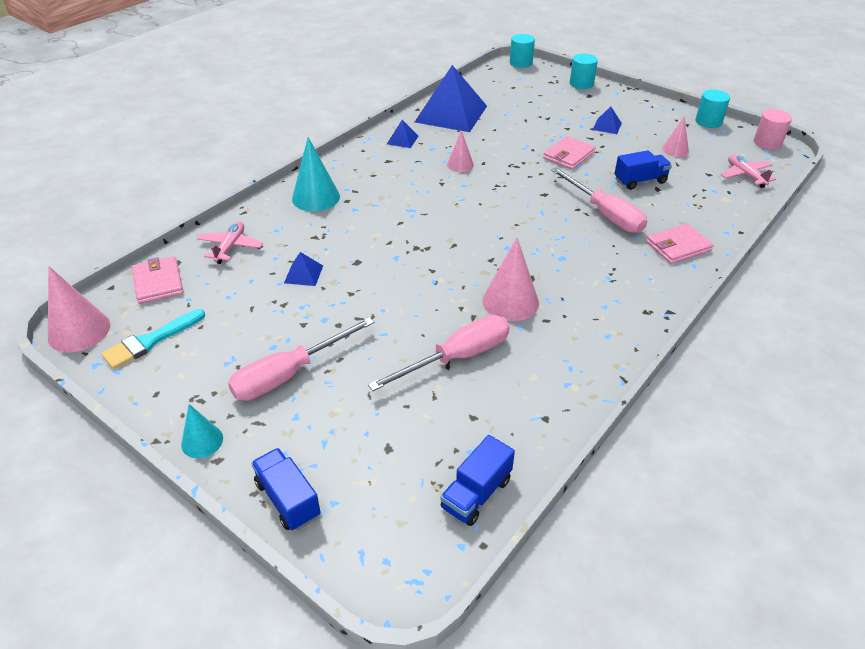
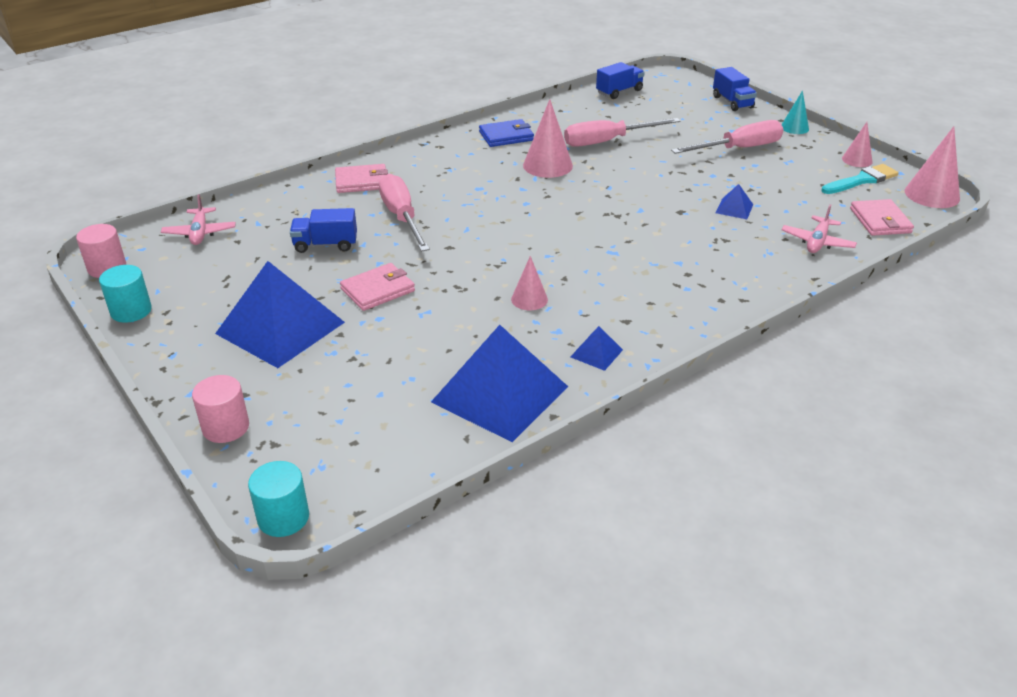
camera: 165 degrees left, 5 degrees down
(316, 197) = (726, 283): turquoise cone -> none
(581, 84) = (226, 427): turquoise cylinder -> pink cylinder
(584, 344) = (506, 136): none -> blue wallet
(607, 126) = (280, 327): blue pyramid -> blue pyramid, size x2.39
(675, 150) = (234, 276): pink cone -> pink cone (857, 160)

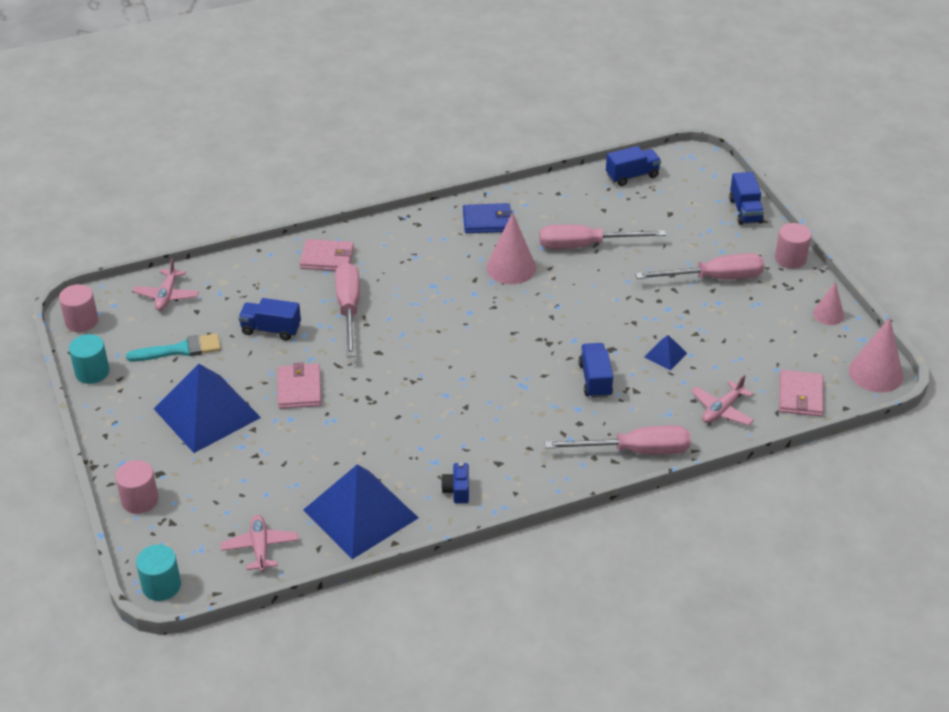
camera: 15 degrees right, 5 degrees up
(378, 290) = (299, 389): pink wallet -> pink wallet turned 75 degrees counterclockwise
(395, 450) = (260, 547): none -> pink plane
(529, 299) = (425, 424): pink cone -> none
(596, 353) = (457, 490): blue pyramid -> blue camera
(681, 237) = (595, 380): none -> blue truck
(758, 288) = (635, 451): none -> pink screwdriver
(794, 128) = (790, 259): turquoise cone -> pink cylinder
(861, 180) = (815, 342): turquoise brush -> turquoise brush (180, 350)

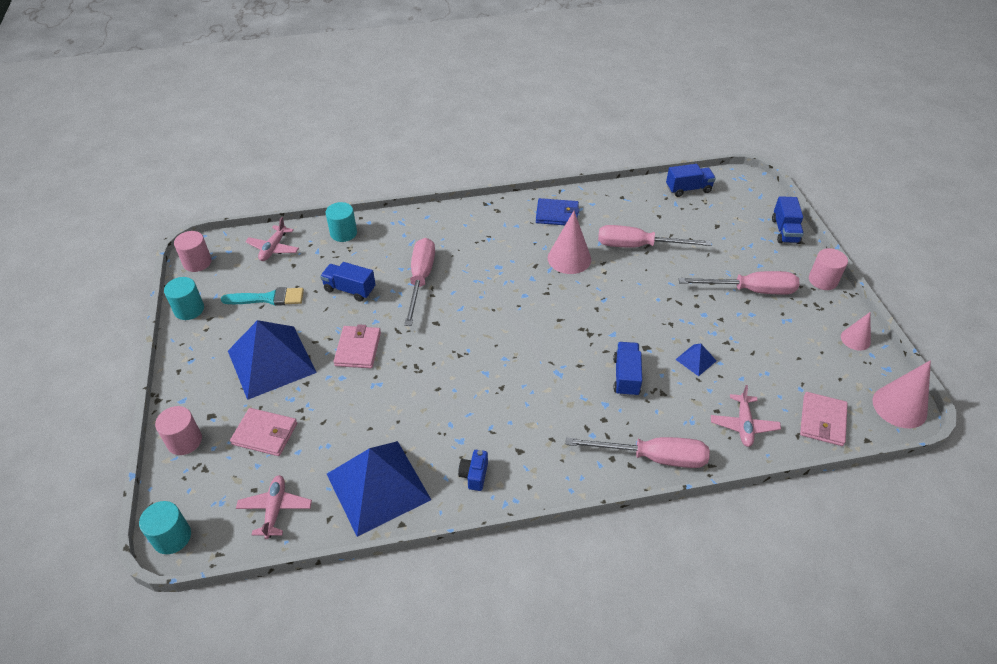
camera: 10 degrees right, 5 degrees up
(244, 269) = (343, 233): none -> turquoise cylinder
(327, 258) = (415, 231): pink wallet -> pink wallet (265, 434)
(722, 410) = (743, 425): pink plane -> pink plane turned 45 degrees counterclockwise

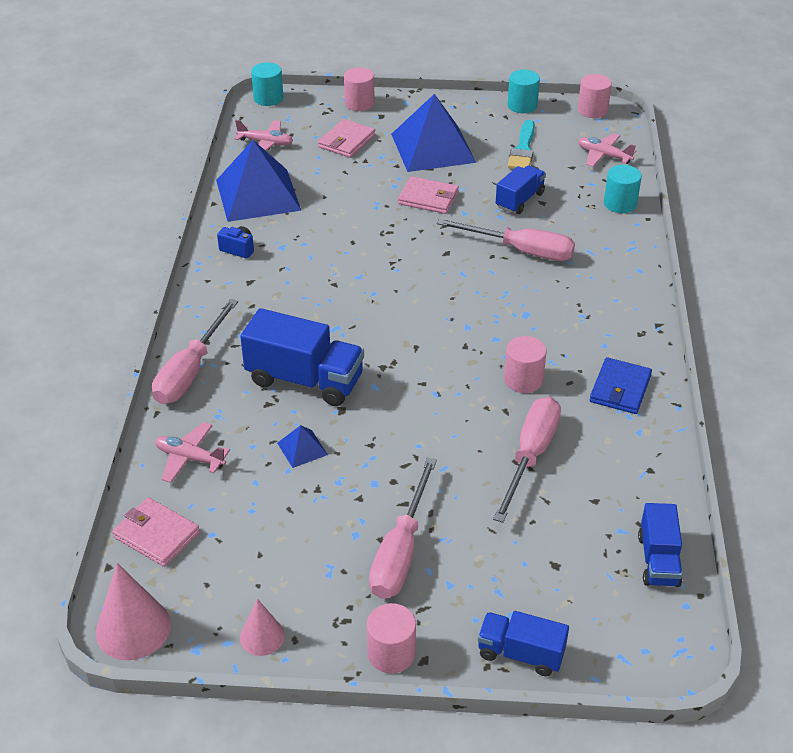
camera: 105 degrees right, 5 degrees down
(569, 258) = (523, 380): pink cone -> pink cylinder
(626, 377) = (305, 380): blue truck -> blue truck, size x1.66

